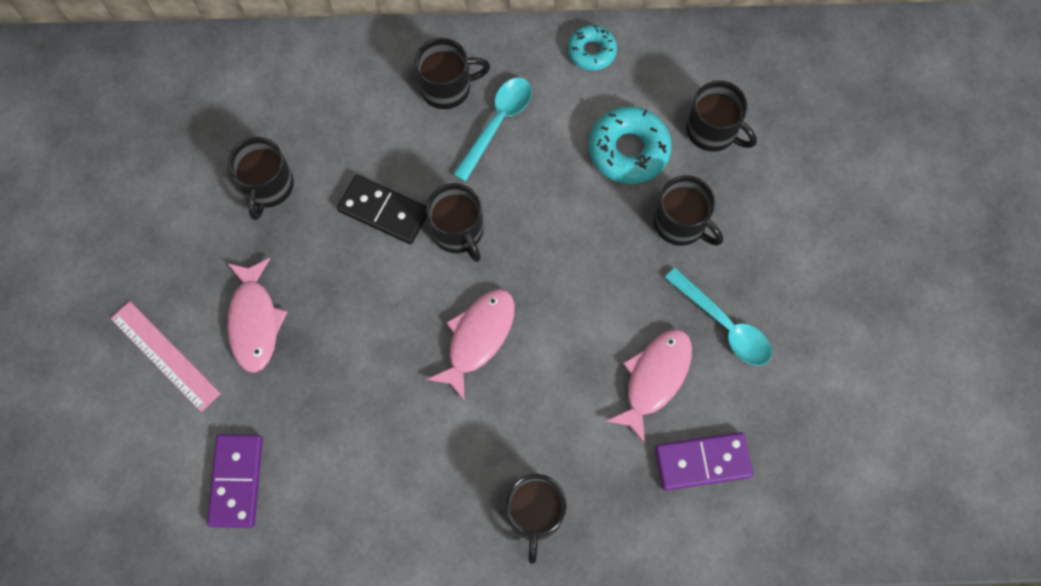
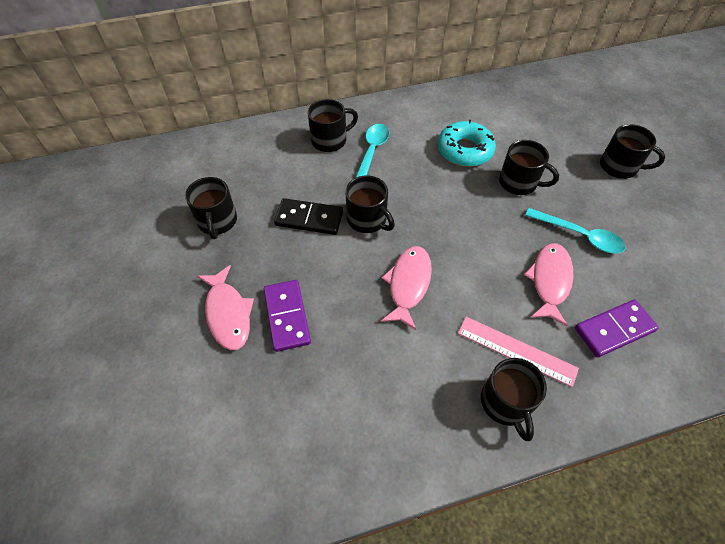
camera: 15 degrees left, 15 degrees down
(165, 356) = (156, 357): pink ruler -> pink ruler (516, 350)
(236, 481) = (241, 445): purple domino -> purple domino (287, 316)
(591, 51) = (417, 105): turquoise donut -> none
(713, 131) = (513, 130): black mug -> black mug (619, 167)

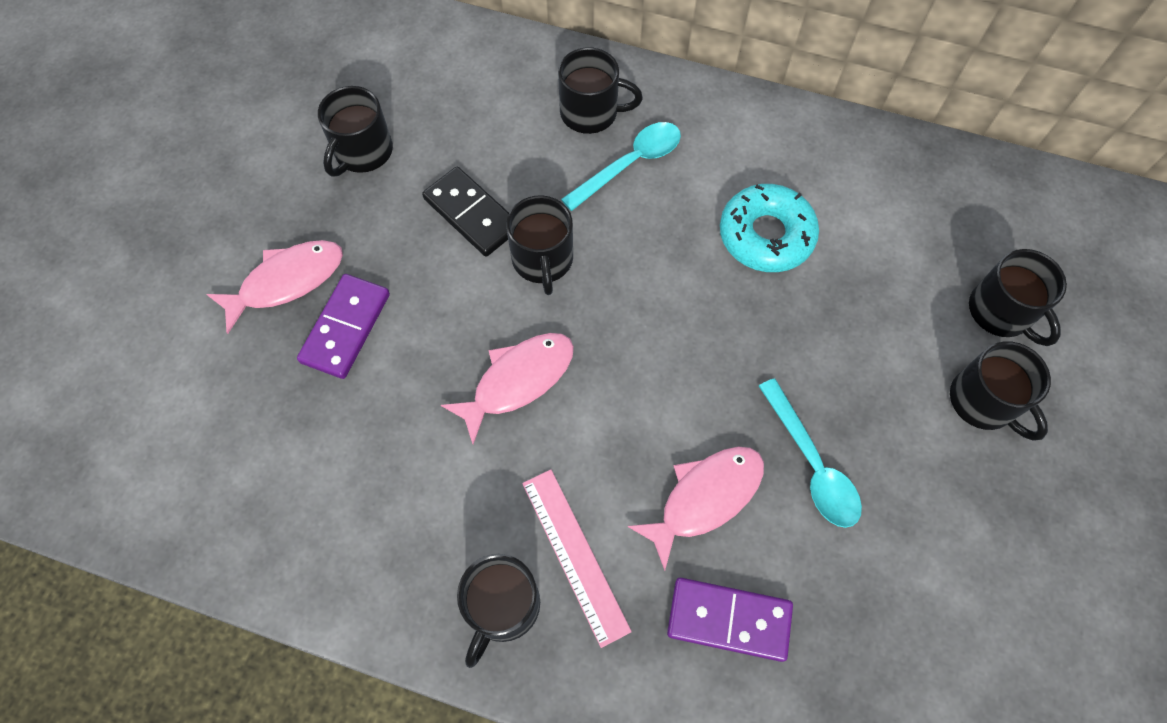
camera: 35 degrees right, 10 degrees up
(228, 313) = (286, 281): pink fish -> pink fish turned 135 degrees counterclockwise
(519, 183) = (799, 332): black mug -> black mug (1001, 312)

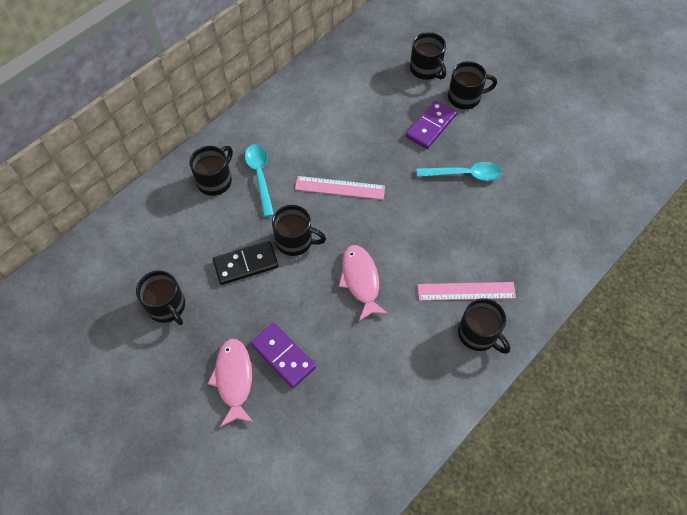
camera: 65 degrees left, 5 degrees down
(671, 280) = (340, 187): none -> pink ruler
(705, 498) = (462, 224): pink fish -> none
(728, 620) = (523, 240): purple domino -> purple domino (430, 126)
(766, 235) = (337, 137): turquoise donut -> none
(1001, 312) = (426, 69): black mug -> black mug turned 60 degrees clockwise

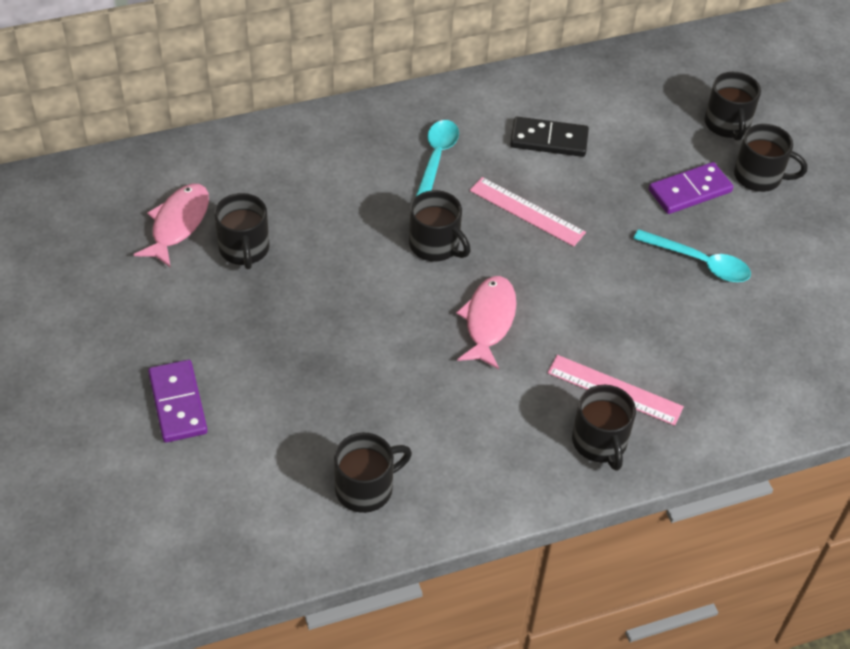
camera: 25 degrees right, 10 degrees down
(215, 180) = (379, 142): black mug -> black mug (366, 488)
(234, 379) = (274, 355): pink fish -> pink fish (178, 224)
(246, 264) = (361, 244): black domino -> black domino (549, 140)
(283, 356) = (345, 357): purple domino -> purple domino (177, 403)

